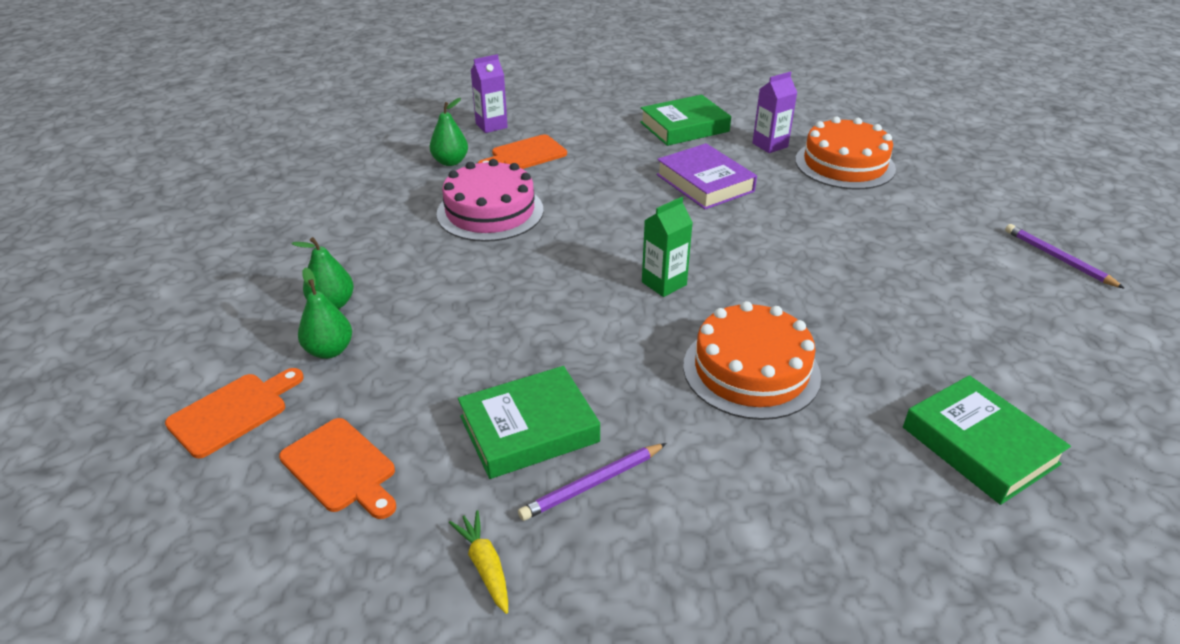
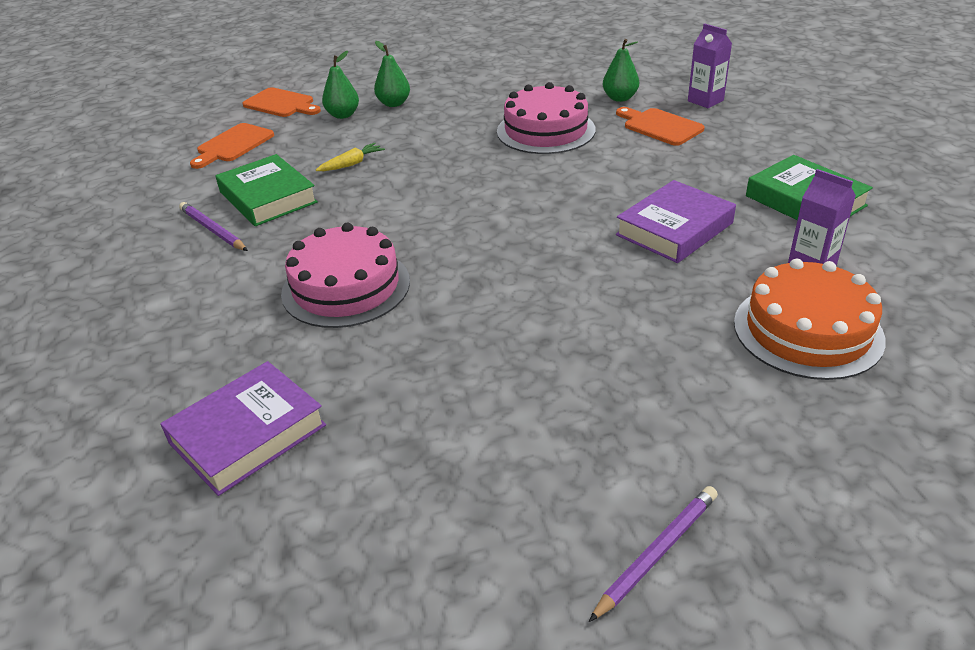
camera: 80 degrees right, 0 degrees up
(485, 566) = (148, 205): yellow carrot -> yellow carrot (351, 164)
(664, 283) = (466, 228): green carton -> none
(751, 370) = (346, 287): orange cake -> pink cake
(979, 446) = (247, 434): green book -> purple book

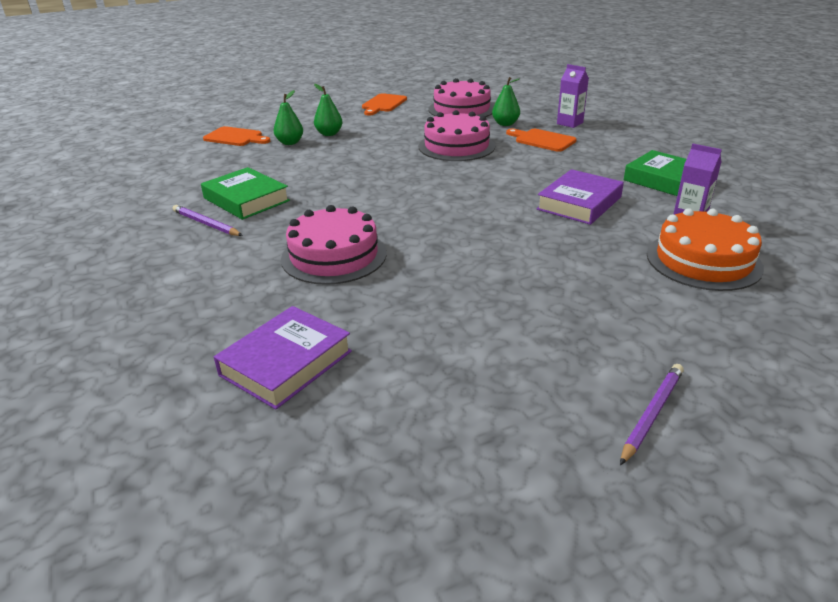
camera: 10 degrees left, 5 degrees down
(233, 145) = (204, 166): orange cutting board -> orange cutting board (383, 104)
(351, 164) = (309, 174): yellow carrot -> none
(571, 72) = (461, 109): none -> pink cake

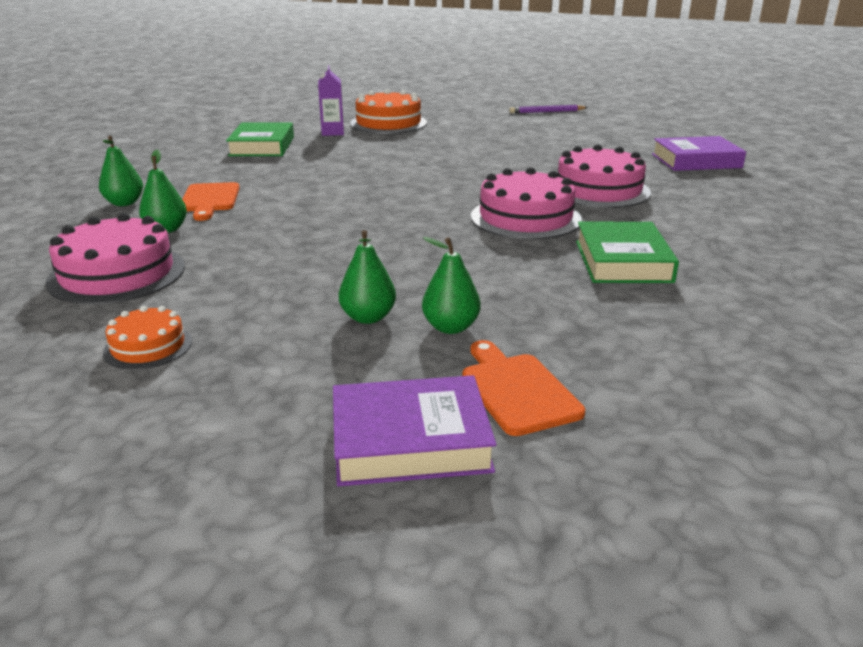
camera: 135 degrees left, 5 degrees down
(206, 224) = (693, 251): purple pencil -> none
(383, 104) = (148, 346): orange cutting board -> orange cake
(456, 146) = (291, 228): pink cake -> pink cake (525, 218)
(569, 123) = (124, 203): purple carton -> green pear
(579, 203) = (357, 157): purple book -> purple book (410, 440)

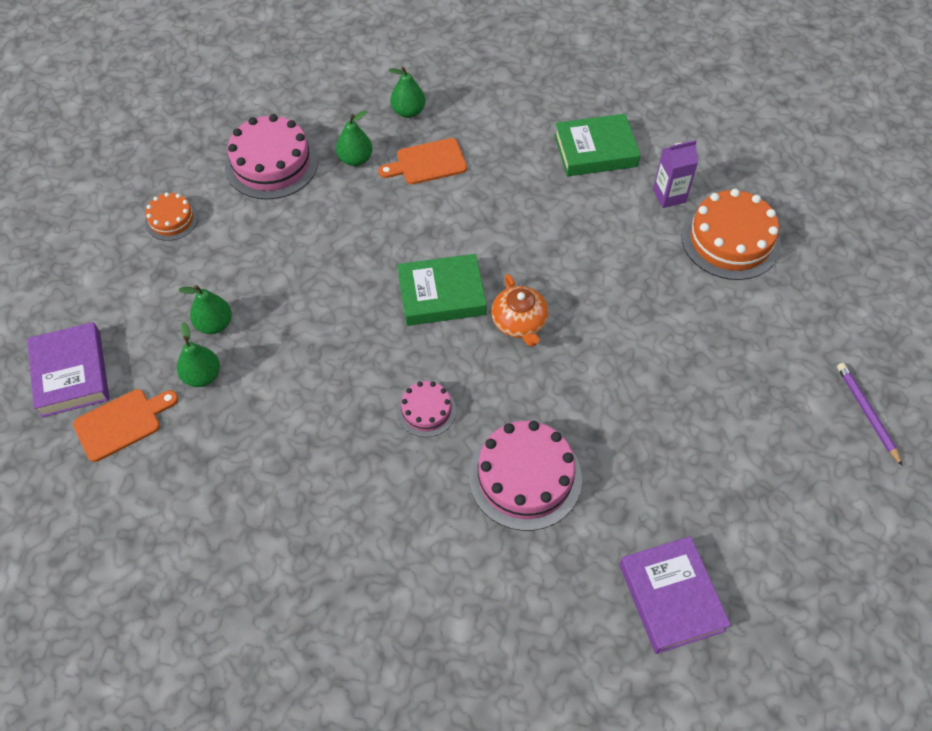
camera: 80 degrees right, 30 degrees up
(437, 181) = (519, 322): none -> orange teapot
(525, 218) = (426, 410): pink cake -> pink cake, size x0.54
(623, 261) = (331, 493): green book -> green book (441, 295)

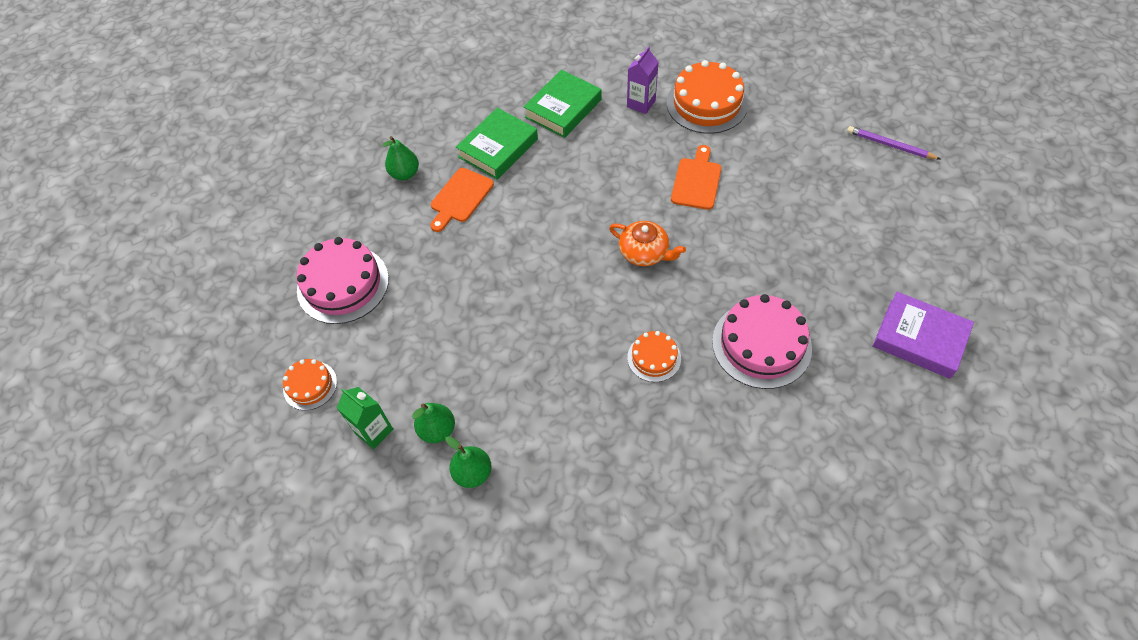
camera: 40 degrees left, 0 degrees up
(71, 373) = (366, 564): purple book -> none
(122, 423) = (452, 561): orange cutting board -> orange cutting board (697, 181)
(174, 288) = (374, 431): none -> green carton
(355, 159) = (405, 234): green pear -> none
(426, 410) = (654, 358): pink cake -> orange cake
(441, 295) = (574, 276): green book -> green book (498, 148)

